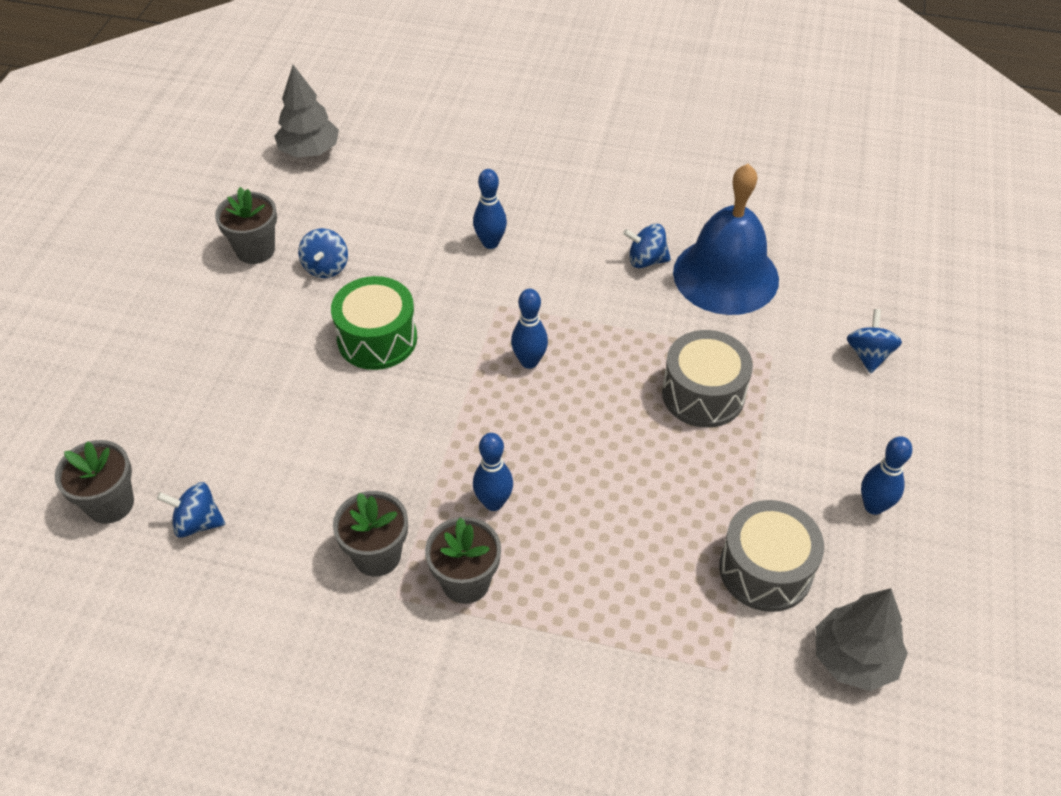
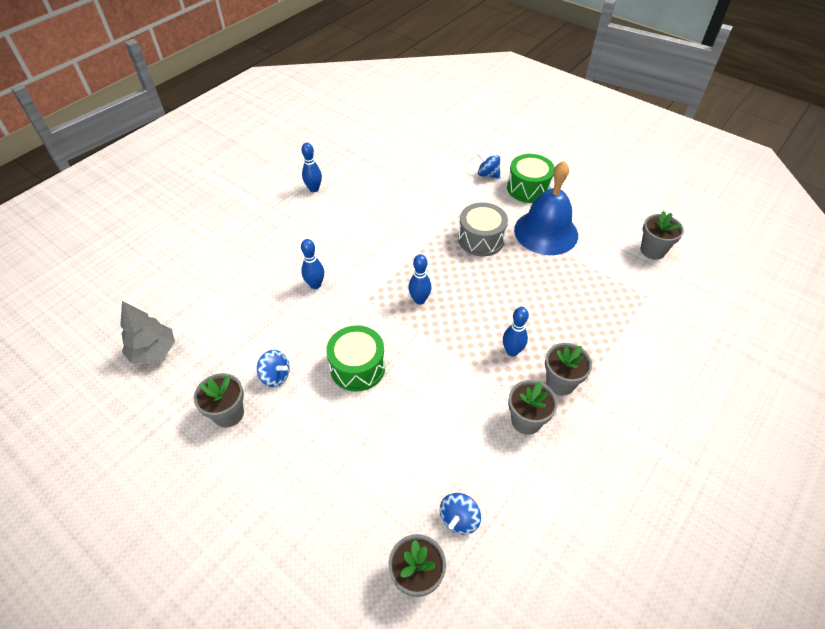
camera: 65 degrees left, 0 degrees up
(646, 260) = (376, 225): blue spinning top -> none
(725, 275) = (407, 200): blue bell -> blue bell (546, 232)
(765, 569) = (596, 260): grey drum -> none
(854, 658) = (652, 250): grey tree -> grey flower pot
(873, 506) = (574, 210): blue bowling pin -> blue bowling pin (314, 189)
(878, 421) = (528, 188): none -> green drum

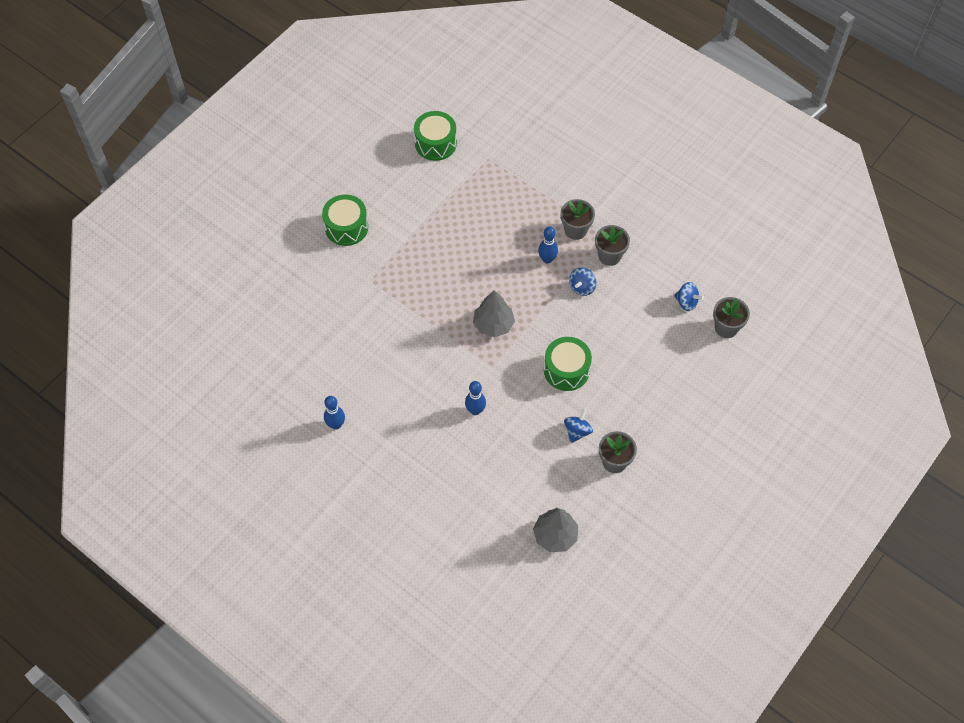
camera: 90 degrees left, 10 degrees up
(419, 300) = (493, 324): blue bowling pin -> grey tree
(481, 239) = (418, 273): grey drum -> none
(488, 175) = (322, 261): blue spinning top -> blue spinning top (582, 287)
(546, 232) = (410, 220): blue bell -> none
(652, 250) = (435, 143): grey flower pot -> green drum

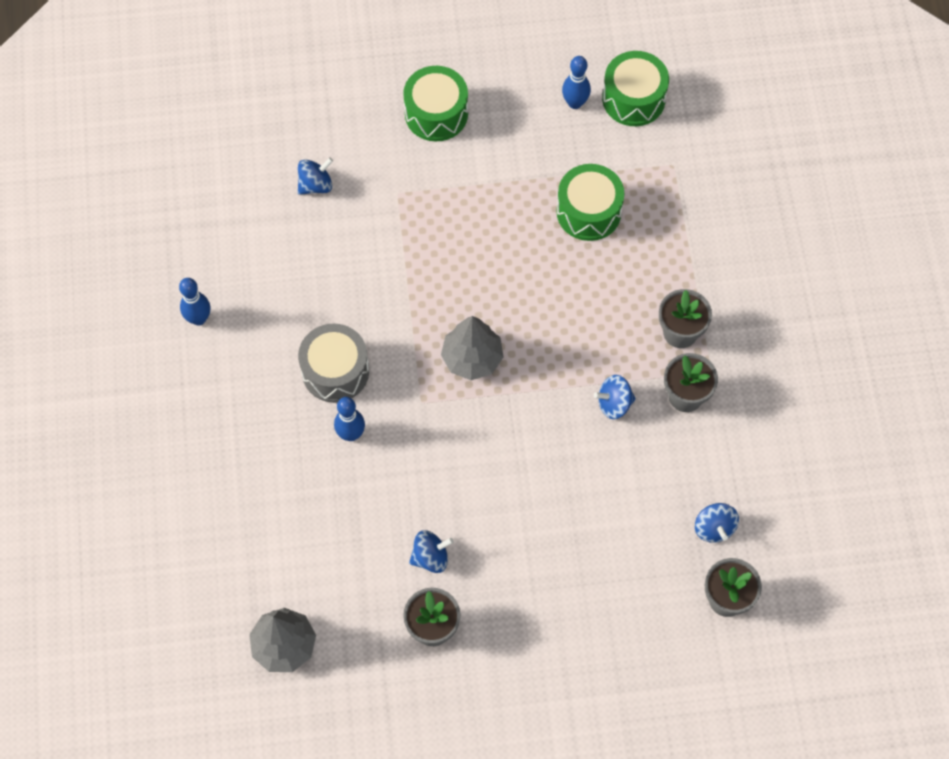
camera: 45 degrees right, 5 degrees up
(323, 310) = (316, 185): none -> blue spinning top
(434, 388) = (335, 371): none -> grey drum
(547, 259) = (611, 337): blue bowling pin -> blue bowling pin (575, 103)
(566, 370) = (494, 480): green drum -> green drum (588, 211)

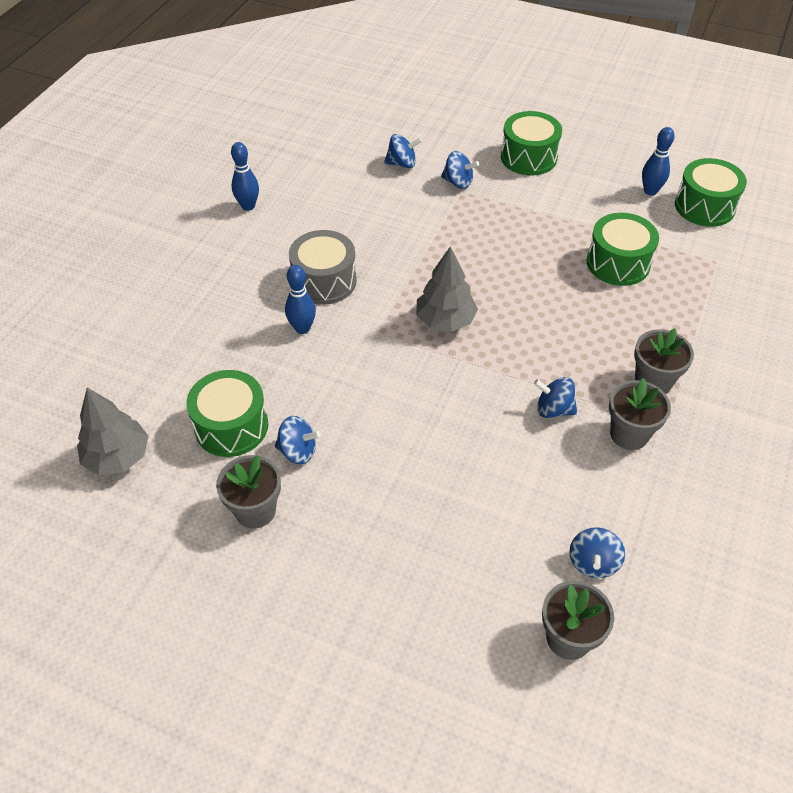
camera: 30 degrees right, 15 degrees down
(358, 565) = (231, 426): none -> green drum
(386, 183) = (458, 182): none -> blue spinning top

